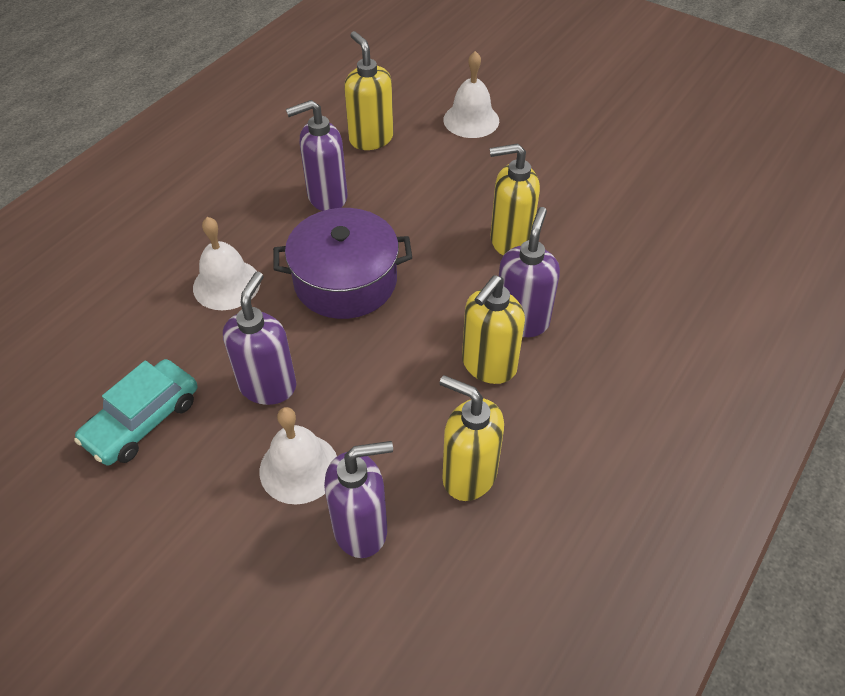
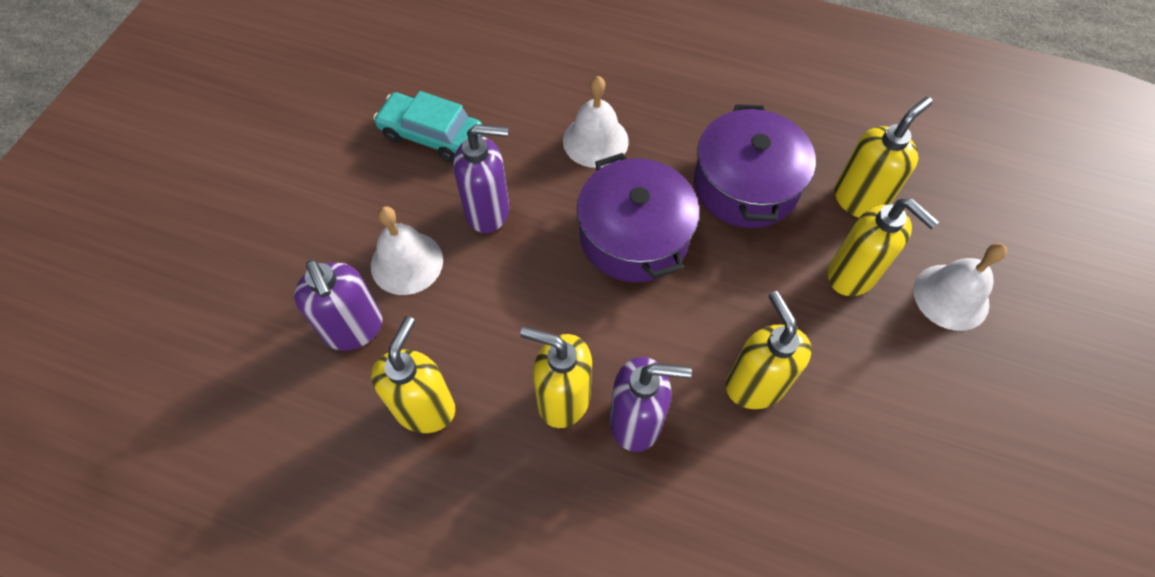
camera: 75 degrees right, 10 degrees up
(326, 197) = (745, 185): purple soap dispenser -> purple pot
(435, 162) = (852, 275): none -> yellow soap dispenser

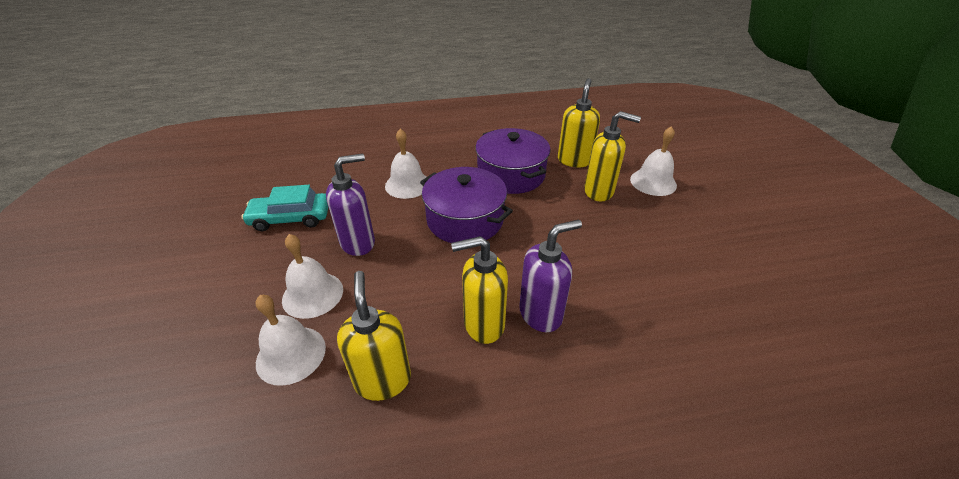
camera: 30 degrees left, 20 degrees down
(354, 329) = (291, 354): purple soap dispenser -> white bell
(754, 385) = (594, 262): yellow soap dispenser -> none

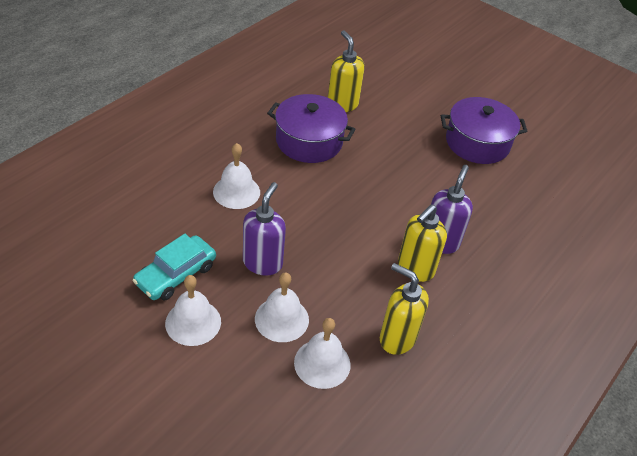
camera: 45 degrees left, 5 degrees up
(465, 219) = (319, 200): purple pot -> purple pot (477, 143)
(599, 191) = (387, 127): yellow soap dispenser -> none
(653, 182) = (414, 100): white bell -> white bell (193, 322)

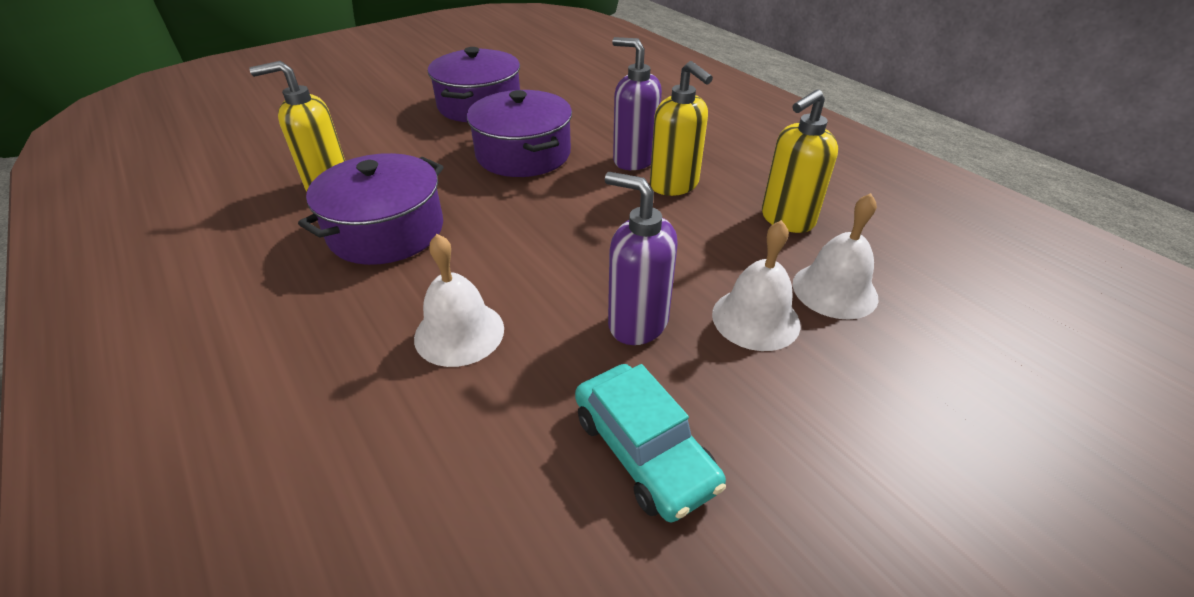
camera: 70 degrees left, 5 degrees down
(193, 322) = (763, 436): white bell -> none
(419, 181) = (523, 154): none -> purple pot

